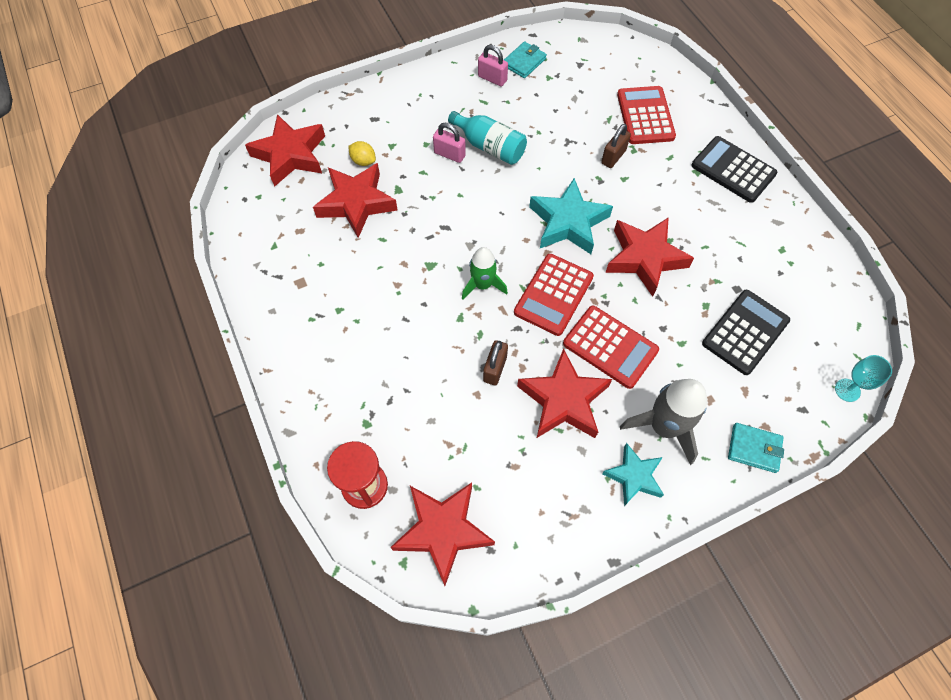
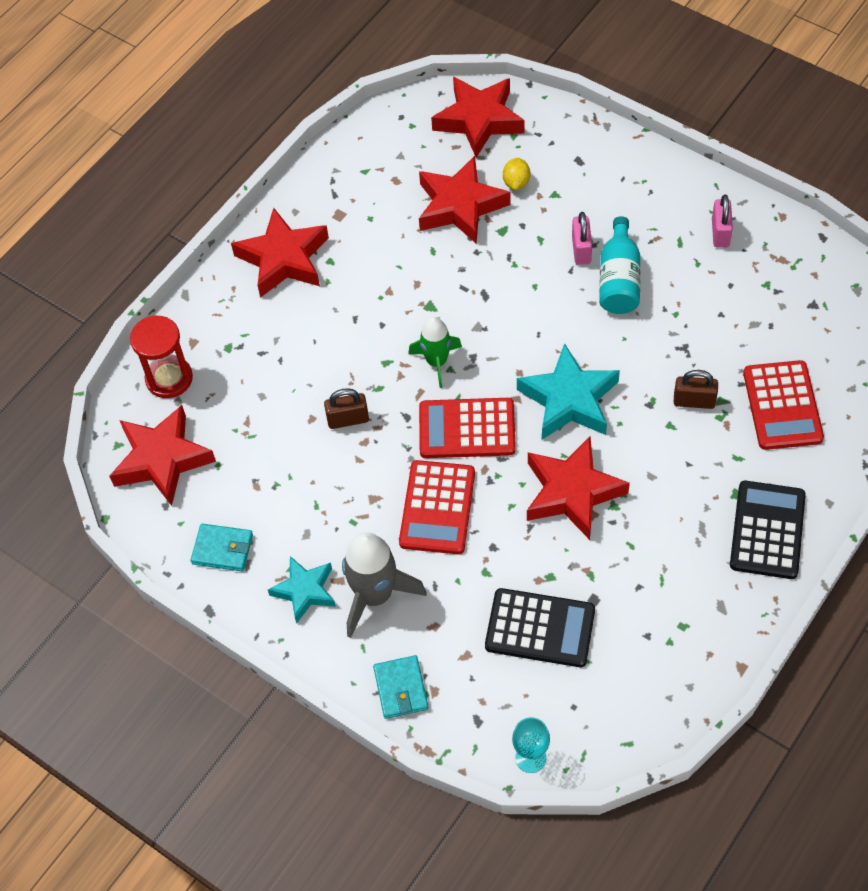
camera: 65 degrees right, 5 degrees down
(524, 62) = (770, 250): turquoise wallet -> turquoise wallet (222, 549)
(563, 400) = (350, 494): red star -> red star (283, 259)
(645, 116) = (782, 406): red calculator -> red calculator turned 120 degrees clockwise

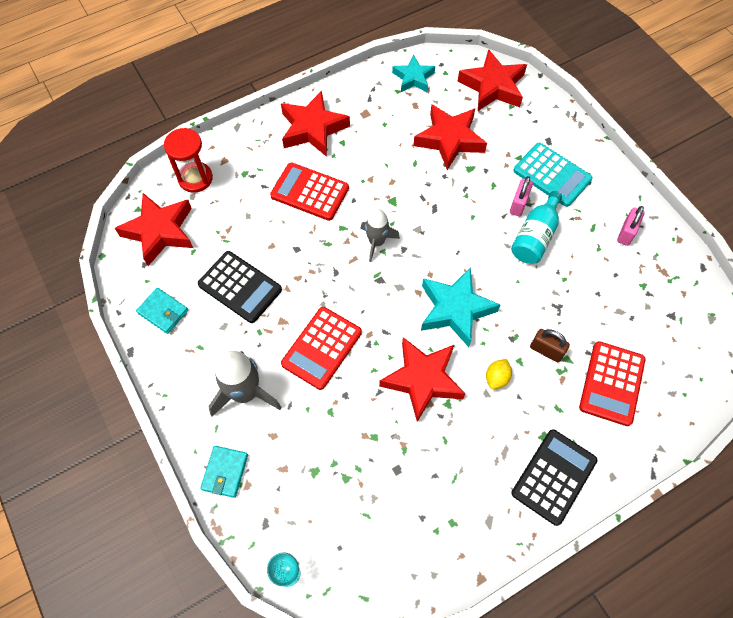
camera: 20 degrees right, 5 degrees up
(305, 591) = (200, 367): turquoise star -> turquoise star (413, 78)
(348, 419) = (295, 257): brown padlock -> none
(437, 362) = (376, 242): green rocket -> grey rocket
(467, 429) = (372, 299): red calculator -> red calculator (309, 192)
(516, 182) = (497, 139): yellow lemon -> yellow lemon (496, 378)
(540, 628) = (346, 473): black calculator -> black calculator (240, 287)
(603, 200) = (552, 175): none -> turquoise calculator

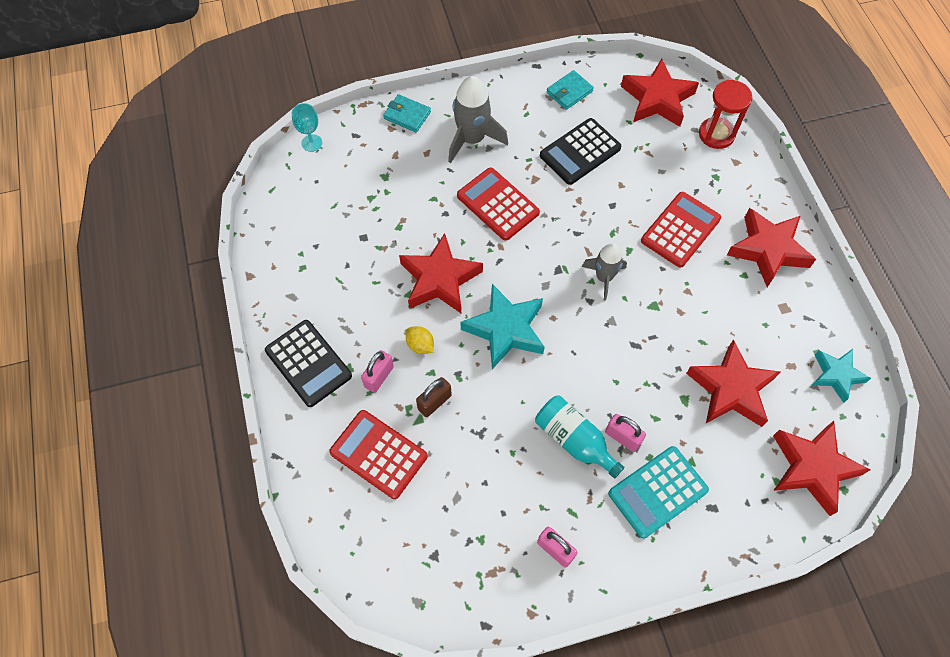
camera: 105 degrees right, 0 degrees up
(541, 405) = (379, 377): none -> pink padlock

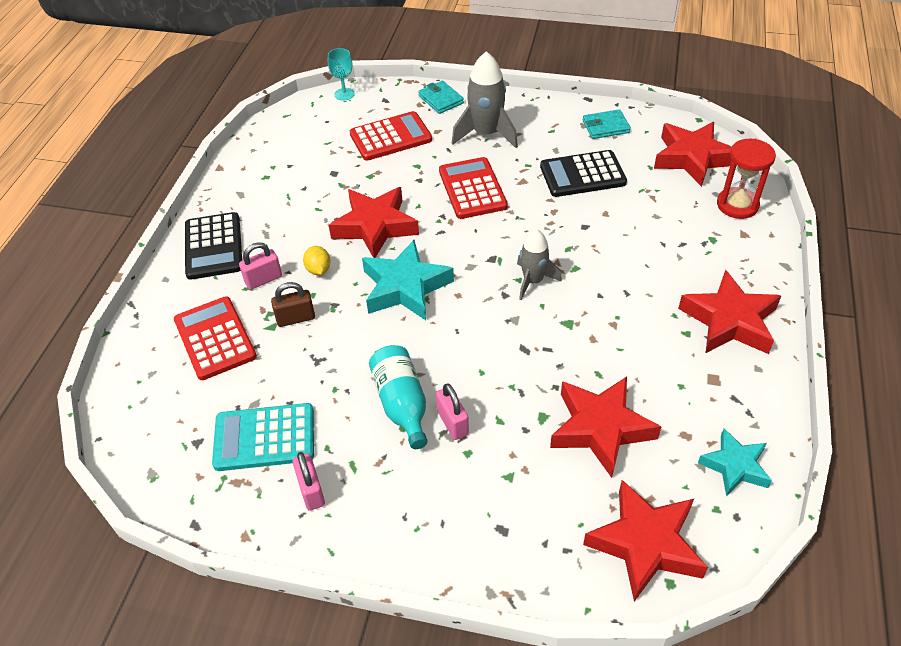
camera: 30 degrees right, 15 degrees down
(658, 492) = (453, 487): turquoise calculator -> turquoise calculator (264, 438)
(680, 230) = (642, 270): red calculator -> red calculator (390, 137)

